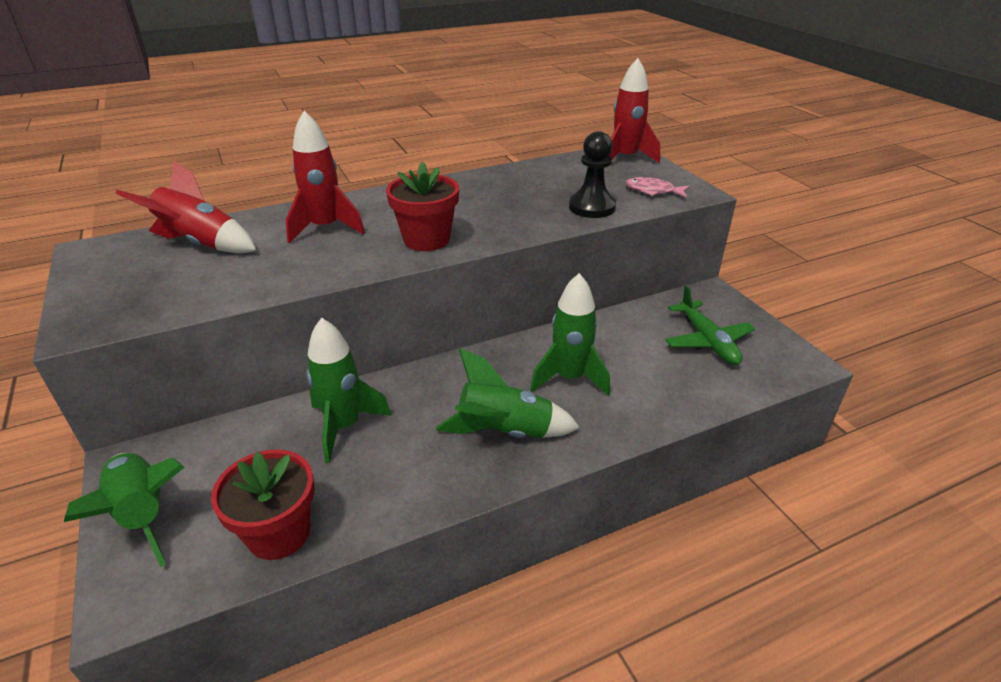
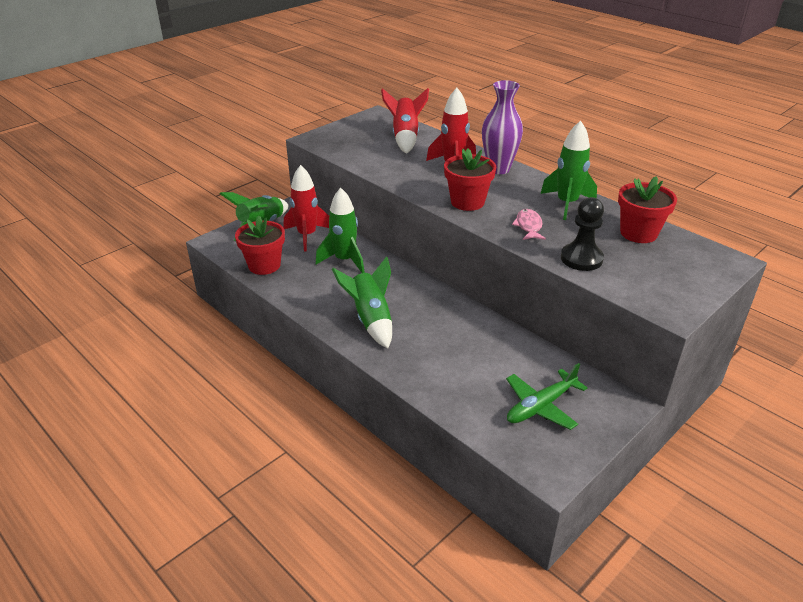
camera: 70 degrees right, 0 degrees up
(366, 203) = (498, 169): none -> purple vase
(561, 171) = (638, 233): none -> red flower pot
(569, 378) = (441, 337): green rocket -> green rocket (567, 204)
(625, 158) = (707, 262): red rocket -> red rocket (307, 235)
(653, 191) = (647, 286): pink fish -> pink fish (528, 226)

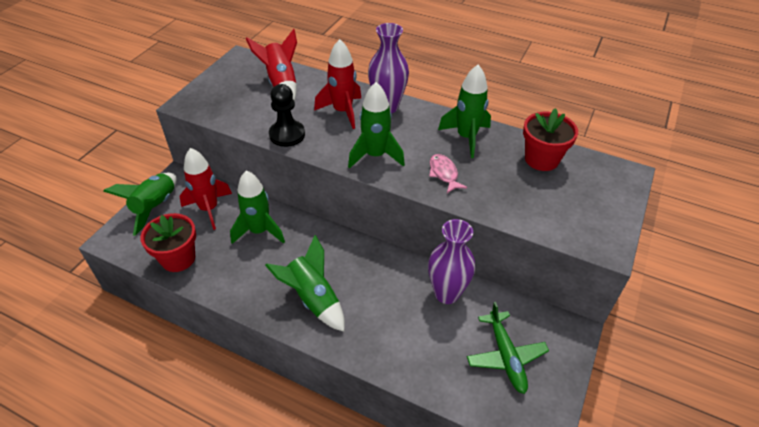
camera: 20 degrees left, 10 degrees up
(467, 202) = (375, 155): red flower pot -> green rocket
(503, 344) = (446, 293): none -> purple vase
(541, 406) = (505, 356): green plane -> green plane turned 45 degrees counterclockwise
(581, 259) = (506, 203): black pawn -> black pawn (287, 135)

